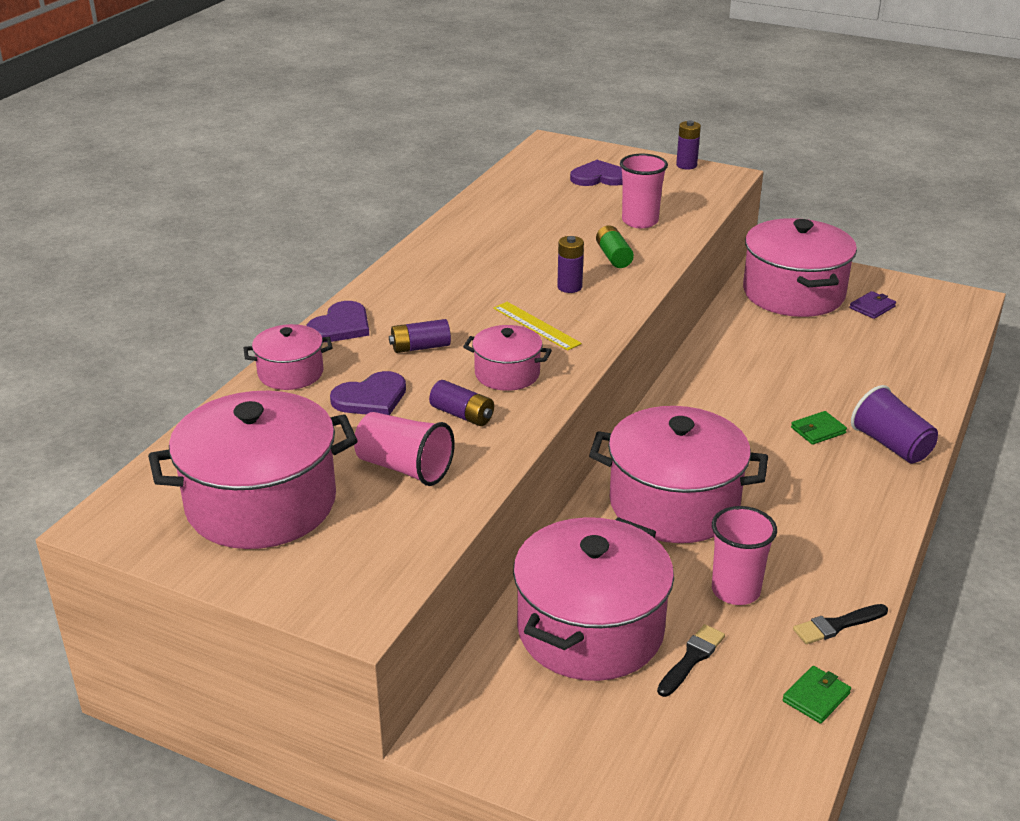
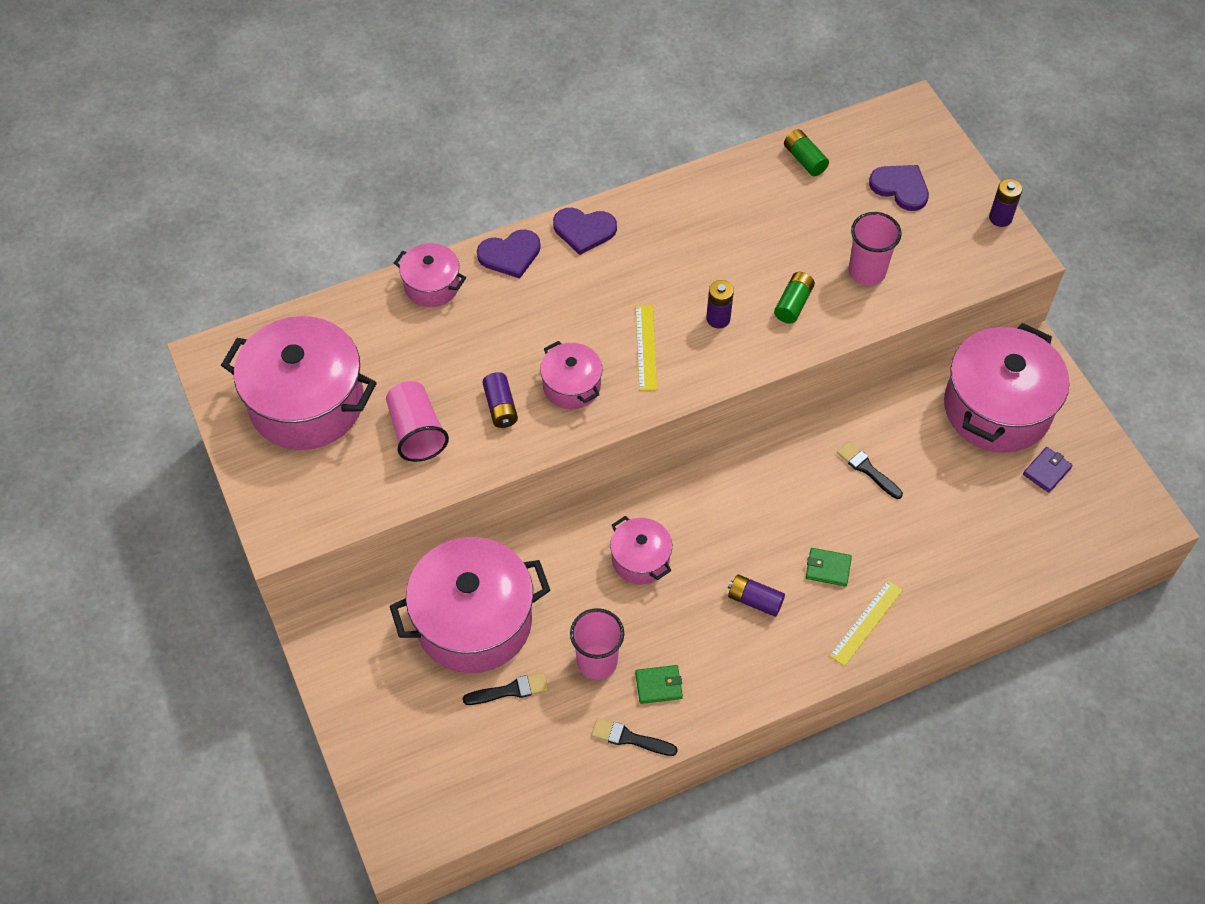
camera: 40 degrees right, 25 degrees up
(371, 398) = (459, 348): purple heart -> purple heart (584, 230)
(420, 347) = (541, 316): purple battery -> purple battery (754, 600)
(510, 190) = (804, 159): none -> green battery
(674, 504) = (640, 559): pink pot -> pink pot, size x0.51
(760, 364) = (867, 469): none -> black brush
(816, 697) = (552, 776): green wallet -> green wallet (658, 685)
(872, 307) = (1047, 471): purple wallet -> purple wallet turned 45 degrees counterclockwise
(891, 445) = (866, 623): purple cup -> yellow ruler

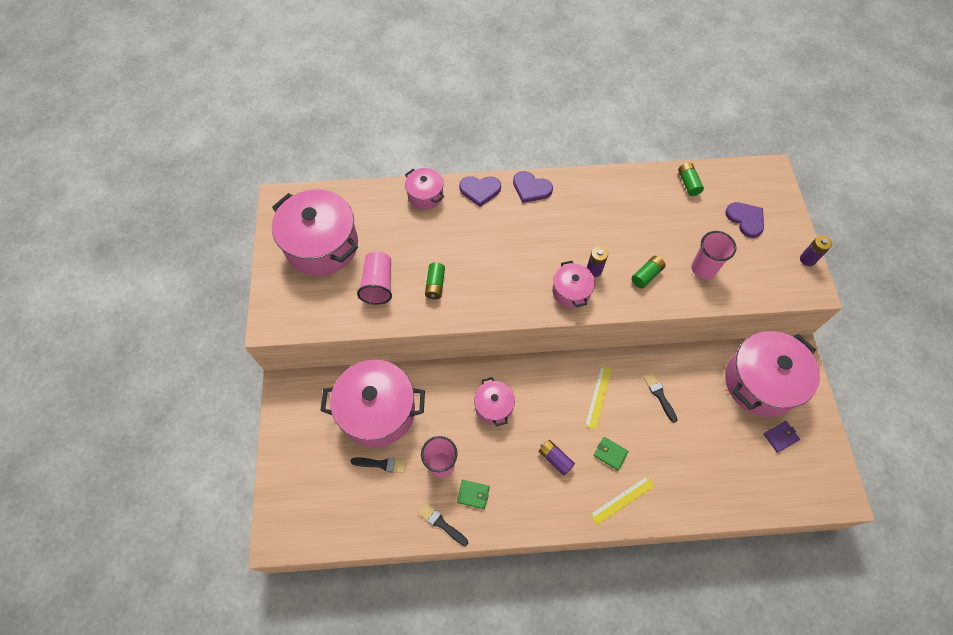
camera: 20 degrees right, 5 degrees up
(500, 407) = (435, 285): purple battery -> green battery
(571, 386) = (484, 285): pink pot -> pink pot (571, 291)
(646, 347) = (541, 275): yellow ruler -> yellow ruler (598, 397)

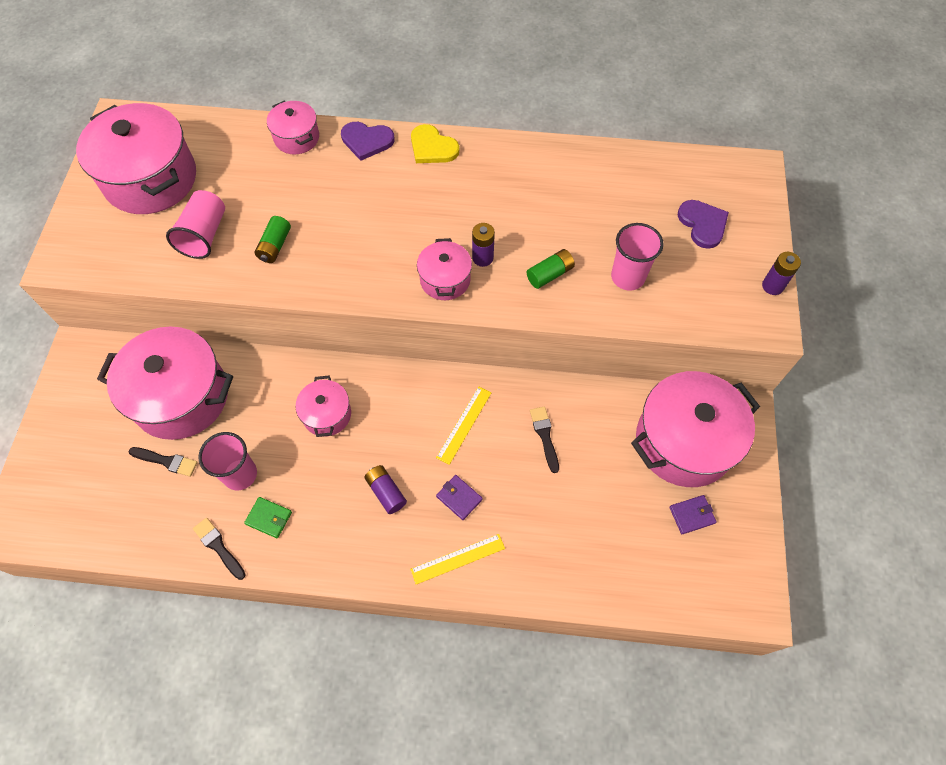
camera: 10 degrees right, 0 degrees up
(531, 188) = (432, 147): purple heart -> yellow heart
(610, 454) = (459, 498): green wallet -> purple wallet
(688, 183) = (639, 169): green battery -> none

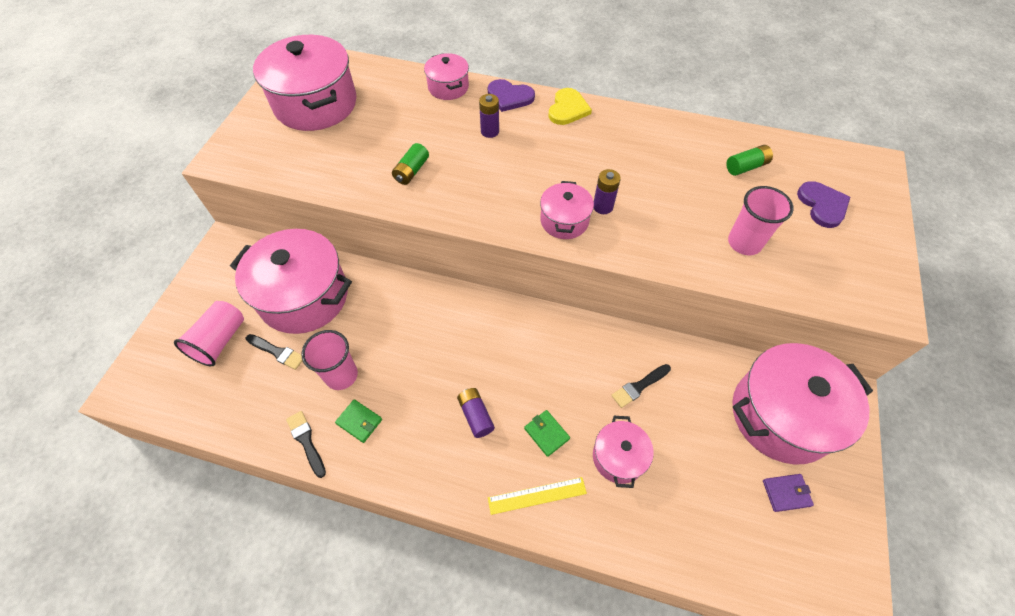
camera: 10 degrees right, 5 degrees down
(204, 235) = (351, 154): pink cup -> pink cup (220, 341)
(327, 414) = (432, 333): pink pot -> pink pot (618, 457)
(432, 147) = (568, 109): yellow heart -> yellow heart turned 120 degrees counterclockwise
(459, 498) = (546, 433): purple wallet -> green wallet
(464, 424) = (561, 363): yellow ruler -> none
(544, 436) = (639, 386): black brush -> black brush turned 120 degrees counterclockwise
(550, 274) = (666, 230): green battery -> green battery (746, 167)
(772, 286) = (894, 272): purple battery -> purple battery (490, 131)

